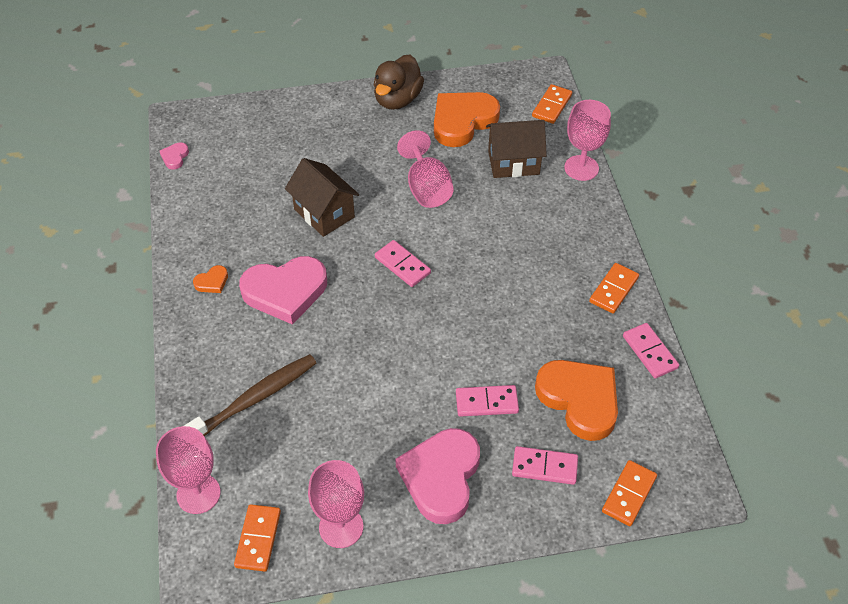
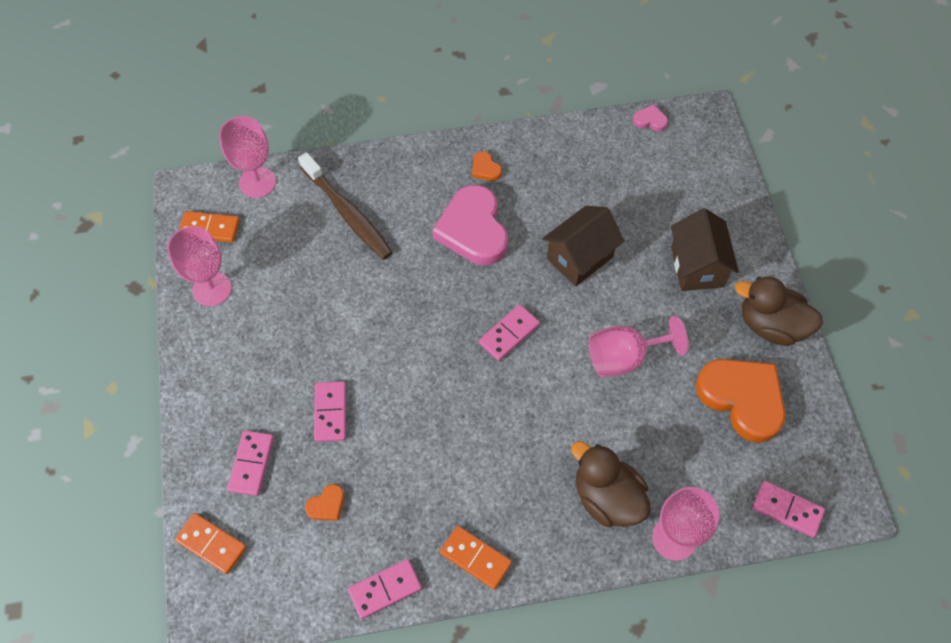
camera: 90 degrees right, 10 degrees up
(441, 477) = (251, 369): pink heart -> none
(513, 162) = (675, 456): brown house -> brown house (697, 266)
(552, 106) = (787, 510): orange domino -> pink domino
(552, 205) = (607, 498): none -> brown duck
(579, 400) = (327, 505): orange heart -> orange heart, size x0.42

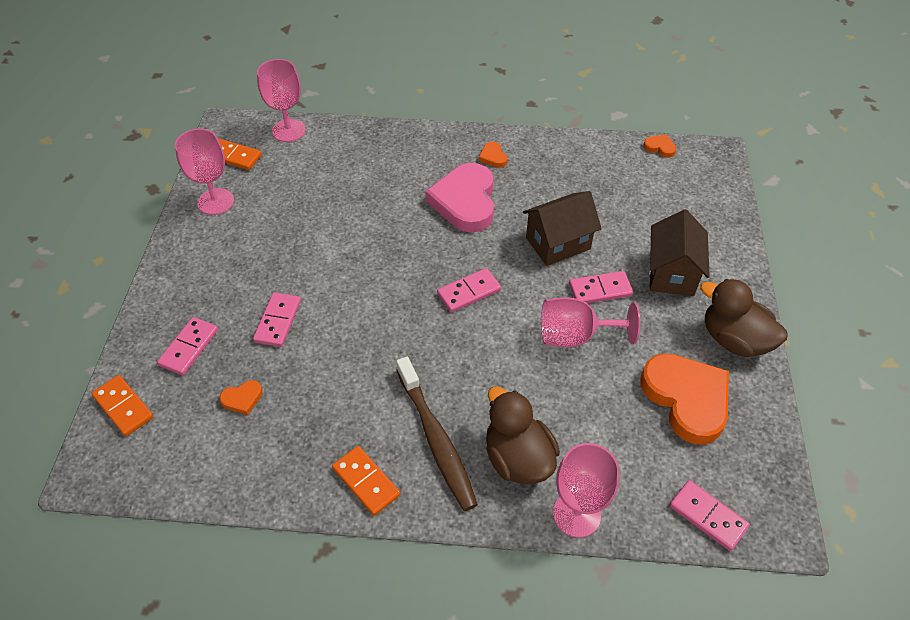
camera: 15 degrees right, 10 degrees down
(347, 213) = (357, 167): brown toothbrush -> brown toothbrush (436, 439)
(385, 589) = (267, 488): pink domino -> pink domino (600, 290)
(650, 120) = (660, 147): pink heart -> orange heart

